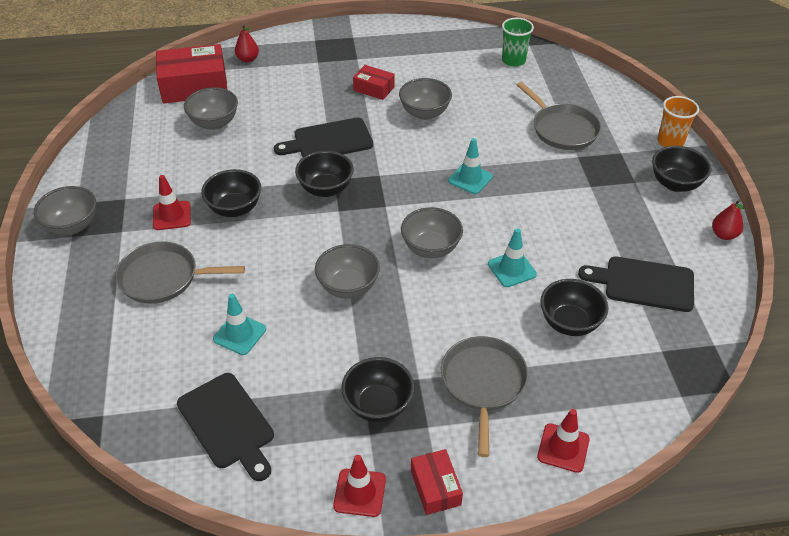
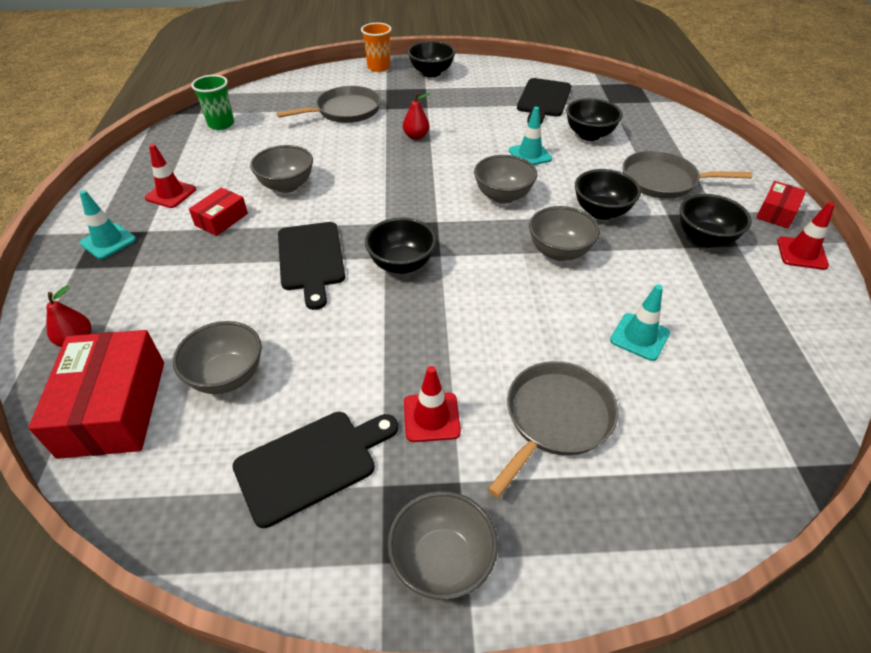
camera: 85 degrees left, 0 degrees up
(163, 278) = (555, 418): grey pan -> grey pan turned 150 degrees counterclockwise
(228, 424) = (765, 343): black cutting board -> black cutting board (312, 464)
(235, 208) = (425, 347): black bowl -> black bowl (601, 211)
(435, 487) = (776, 212): red box -> red box turned 45 degrees counterclockwise
(470, 179) = (404, 166): turquoise traffic cone -> turquoise traffic cone (108, 241)
(563, 448) = (713, 151): red traffic cone -> red traffic cone (171, 194)
(724, 235) = (491, 64): red pear -> red pear (416, 136)

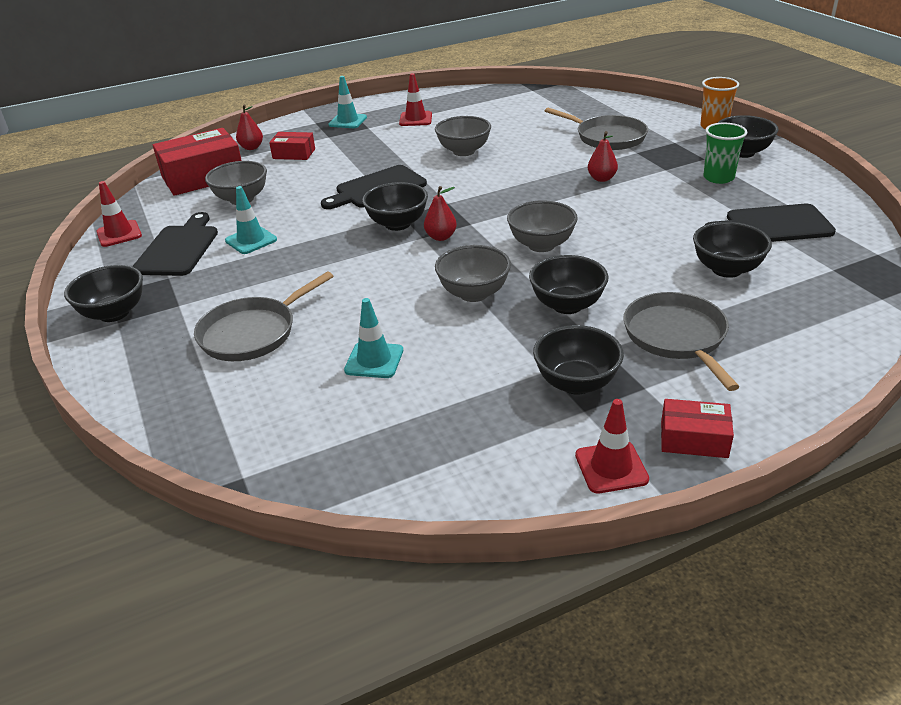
camera: 70 degrees right, 10 degrees down
(221, 124) = (525, 102): green cup -> green cup (718, 178)
(221, 219) = (400, 144): red box -> red box (294, 154)
(312, 464) = (179, 248): black cutting board -> black cutting board turned 120 degrees counterclockwise
(431, 417) = (233, 279): red traffic cone -> red traffic cone (119, 234)
(442, 561) = (114, 313): grey bowl -> black bowl
(449, 244) = (441, 237): none -> red pear
(530, 155) = (636, 242): turquoise traffic cone -> turquoise traffic cone (251, 240)
(555, 418) = (252, 333): grey pan -> grey pan turned 120 degrees clockwise

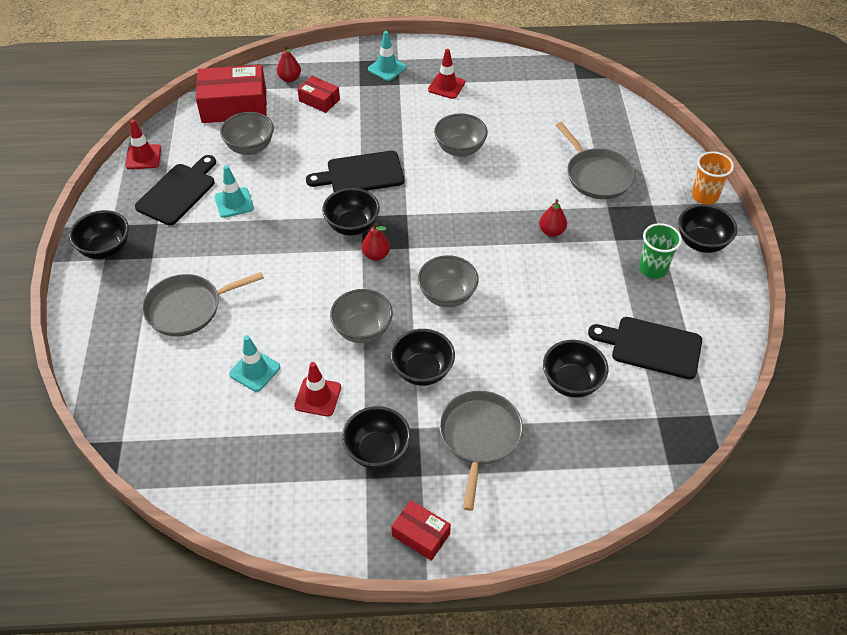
camera: 20 degrees right, 15 degrees up
(611, 467) = (350, 534): red traffic cone -> red traffic cone (318, 397)

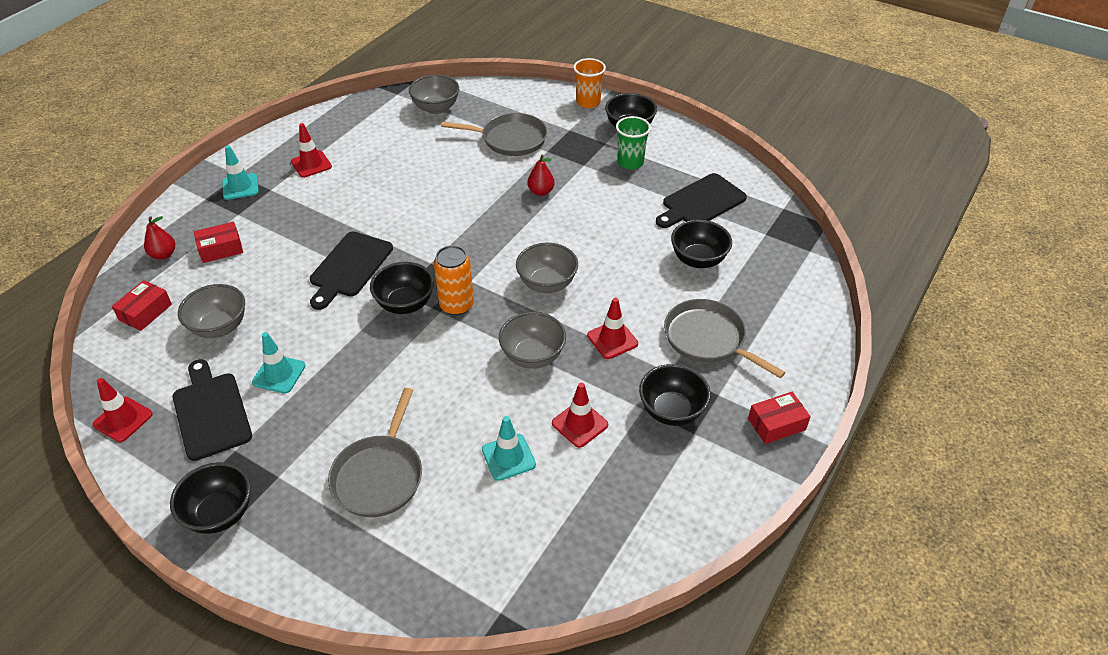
camera: 55 degrees left, 5 degrees down
(234, 106) = (145, 312): red box -> red box, size x0.53
(376, 255) = (456, 305): red pear -> orange can
(422, 371) = (612, 339): black bowl -> red traffic cone
(460, 149) = (394, 194): grey bowl -> grey bowl (436, 108)

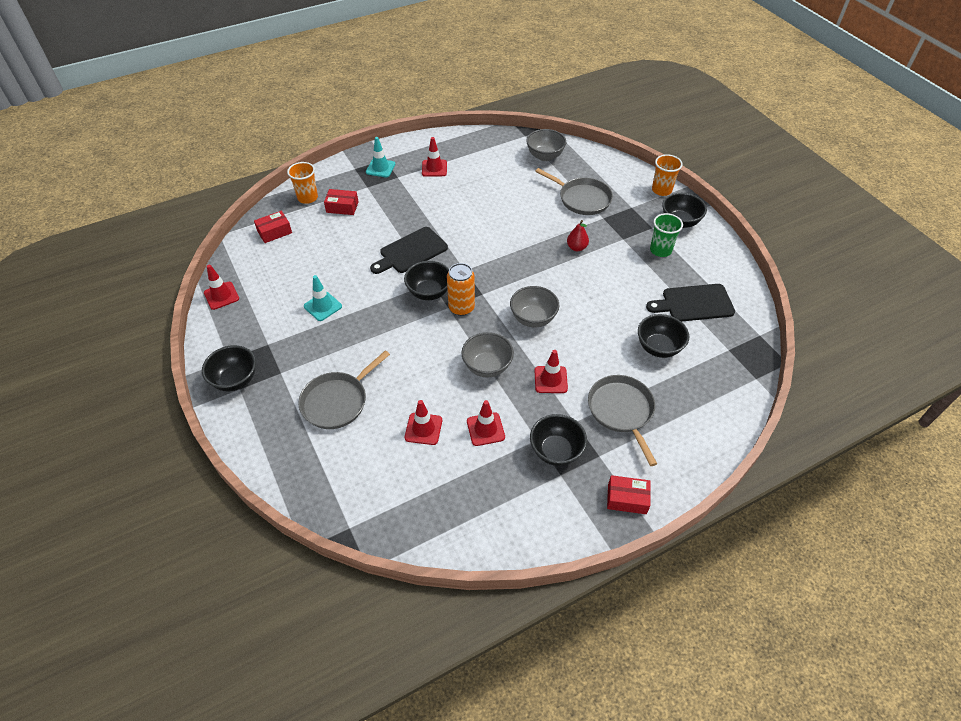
camera: 30 degrees right, 5 degrees up
(164, 254) = (307, 198): red pear -> orange cup
(211, 412) = (270, 313): black cutting board -> none
(219, 327) = (309, 260): grey bowl -> none
(508, 457) = (423, 429): turquoise traffic cone -> red traffic cone

